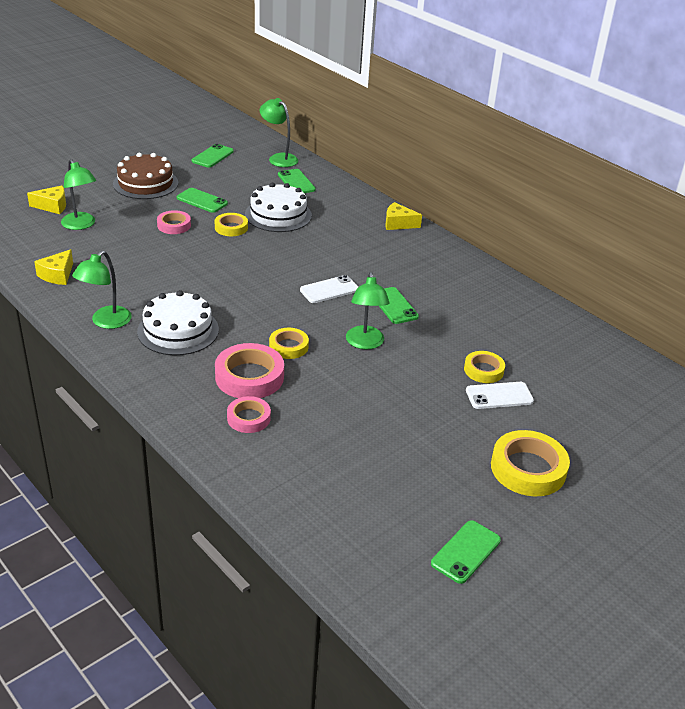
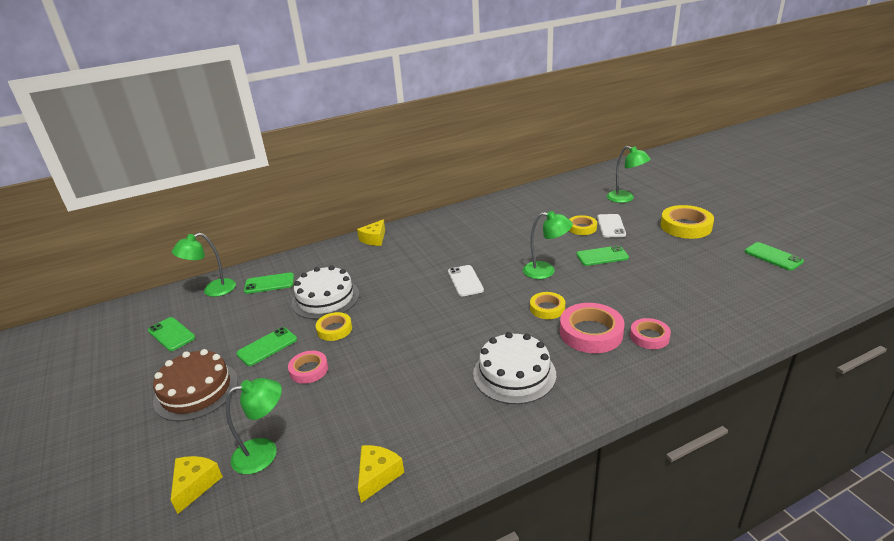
camera: 70 degrees left, 5 degrees down
(57, 275) = (377, 476): yellow cheese -> yellow cheese turned 105 degrees counterclockwise
(106, 322) = (490, 429): green lamp -> green lamp (625, 198)
(394, 306) = (496, 253): green phone -> green phone (602, 256)

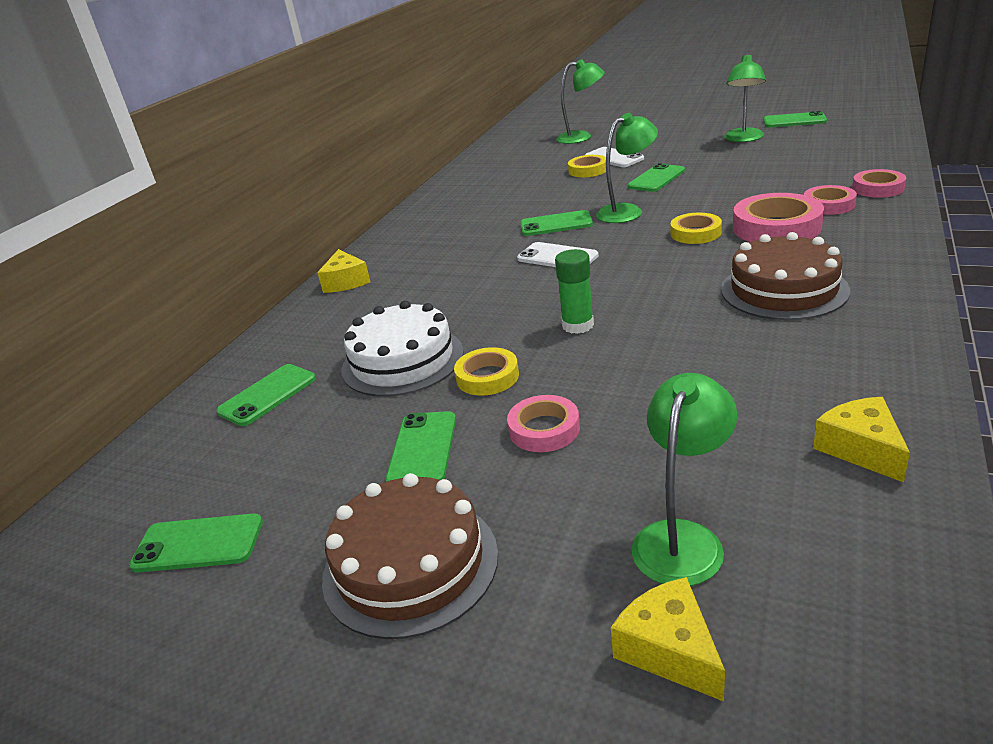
camera: 40 degrees left, 0 degrees up
(213, 290) = (168, 456): green lamp -> green lamp (743, 139)
(404, 327) = (578, 325): none -> green glue stick
(501, 258) = (556, 224): none -> green phone
(514, 374) = (784, 290): white cake -> brown cake
(685, 226) = (682, 132): yellow tape -> none
(703, 344) = (878, 188): none -> pink tape

